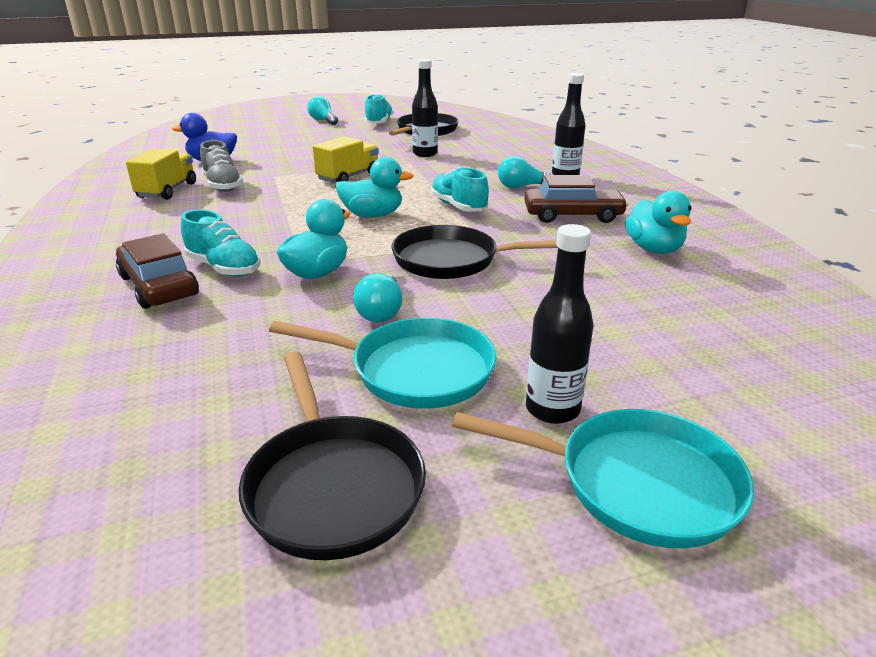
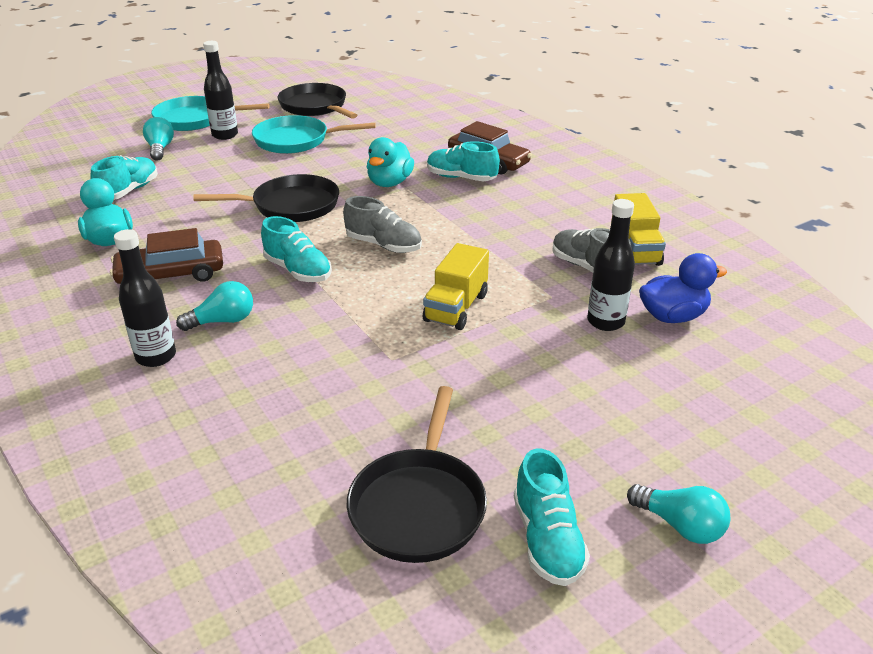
camera: 165 degrees right, 5 degrees up
(372, 215) = (383, 245): turquoise duck -> grey shoe
(381, 312) = (328, 164): turquoise light bulb -> turquoise light bulb (160, 149)
(425, 154) = (380, 394): black bottle -> black bottle (605, 322)
(672, 306) = (129, 191): none -> turquoise shoe

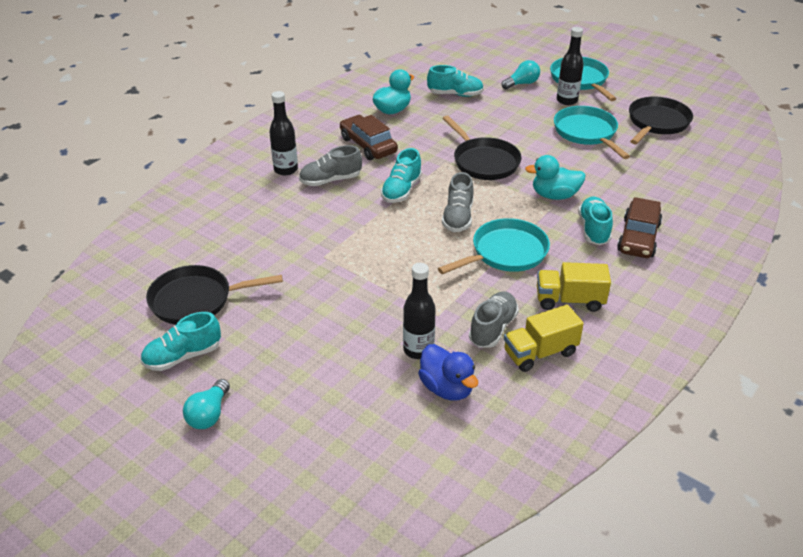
camera: 70 degrees right, 5 degrees up
(223, 321) = (330, 180): turquoise light bulb -> grey shoe
(456, 308) = (396, 270): yellow truck -> yellow truck (569, 300)
(467, 232) = (505, 253): none -> turquoise pan

